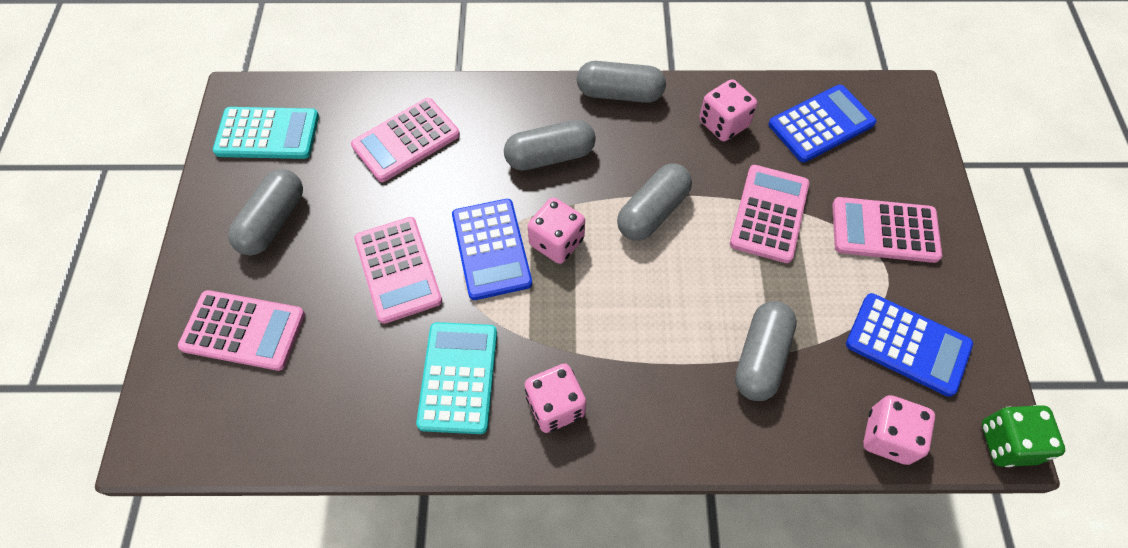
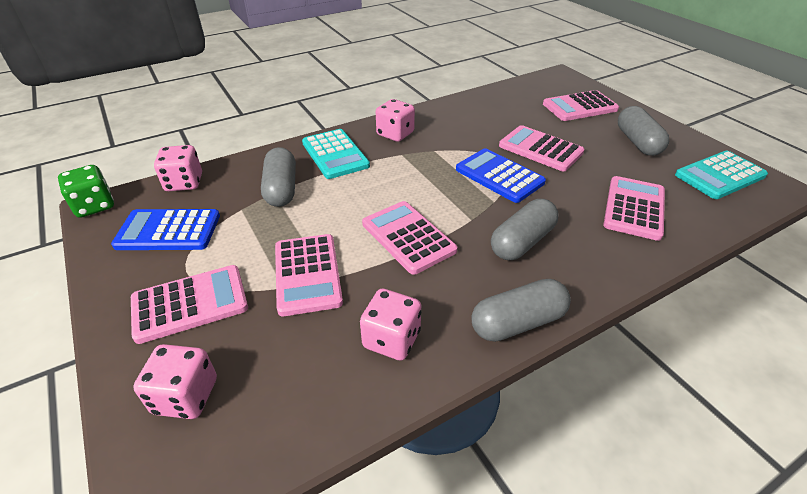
camera: 150 degrees right, 20 degrees down
(458, 377) = (456, 127): turquoise calculator -> turquoise calculator (335, 154)
(556, 242) = (462, 194): pink dice -> pink dice (186, 396)
(652, 212) = (408, 237): grey capsule -> pink calculator
(821, 124) = (279, 391): blue calculator -> none

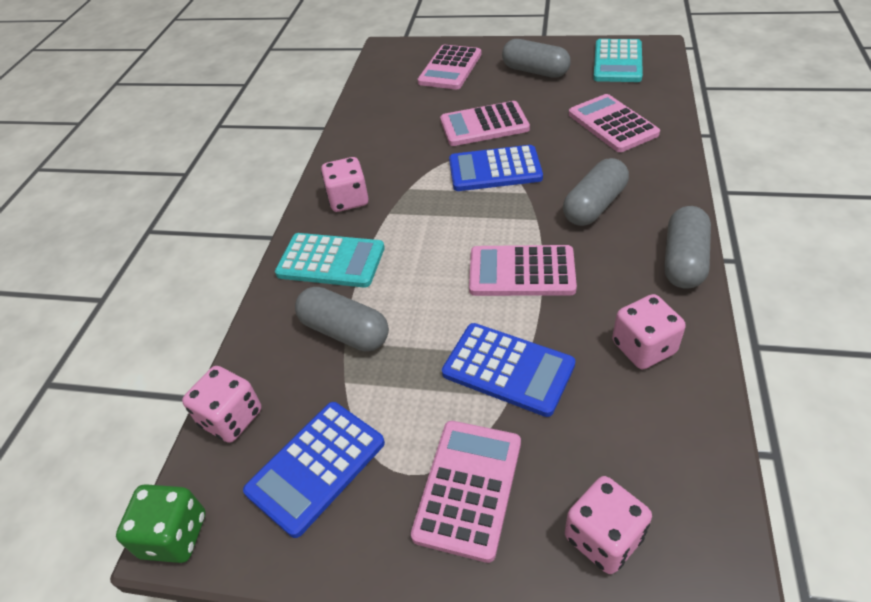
camera: 45 degrees left, 5 degrees up
(307, 274) = (508, 369): pink calculator -> blue calculator
(522, 242) = (594, 205): grey capsule -> grey capsule turned 45 degrees clockwise

